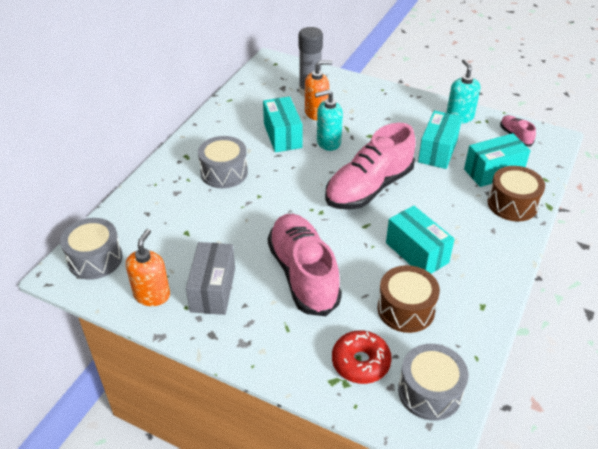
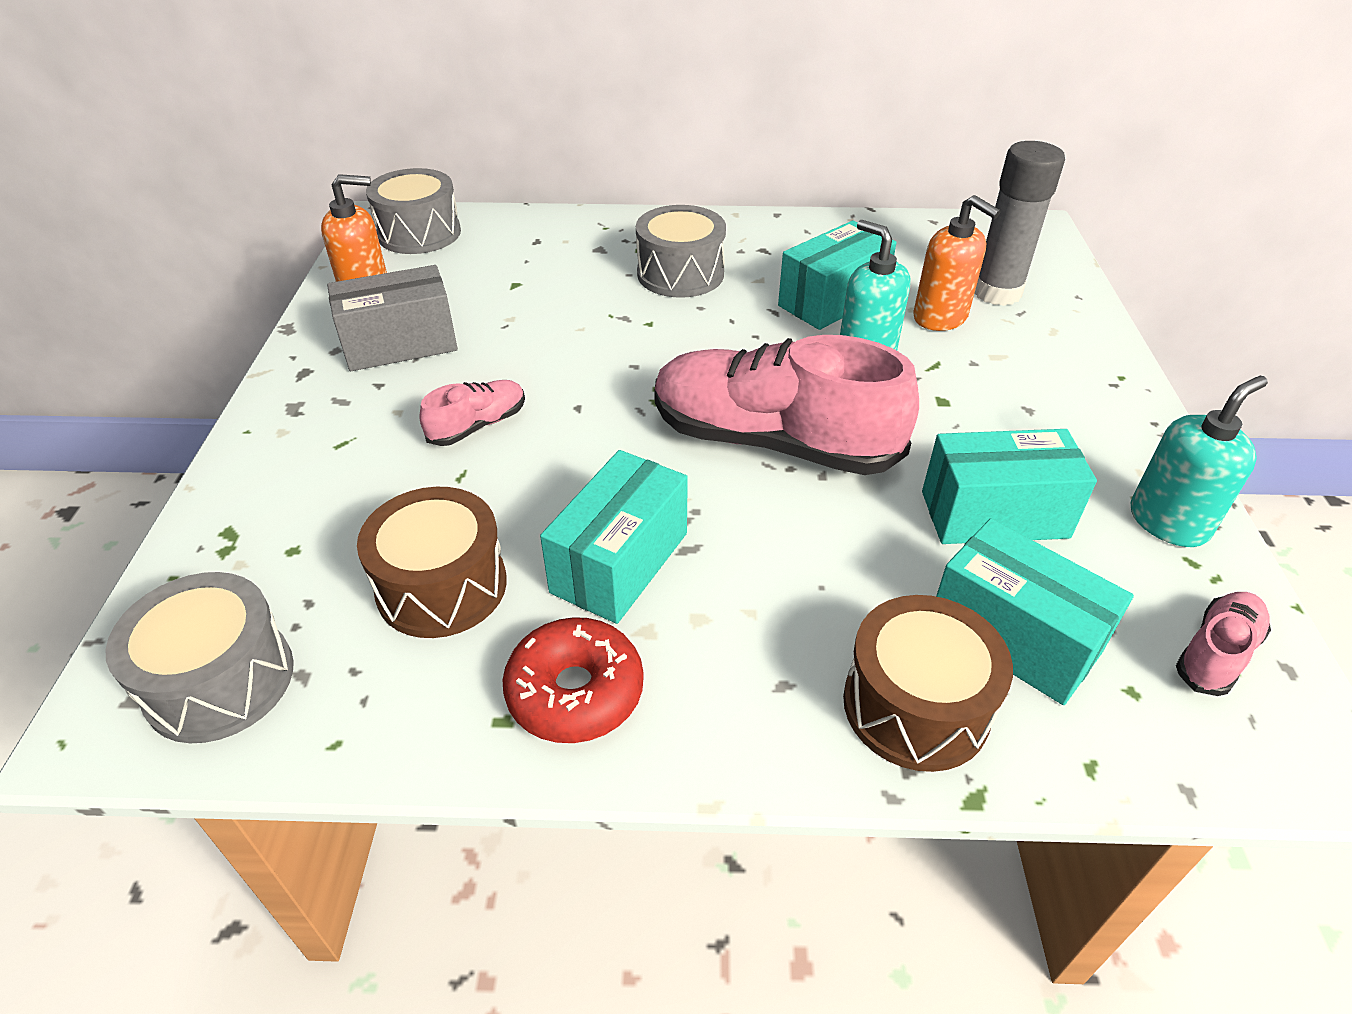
camera: 65 degrees right, 0 degrees up
(303, 274) = (478, 425): pink shoe -> pink shoe, size x0.45
(360, 362) = (279, 556): red donut -> red donut (575, 692)

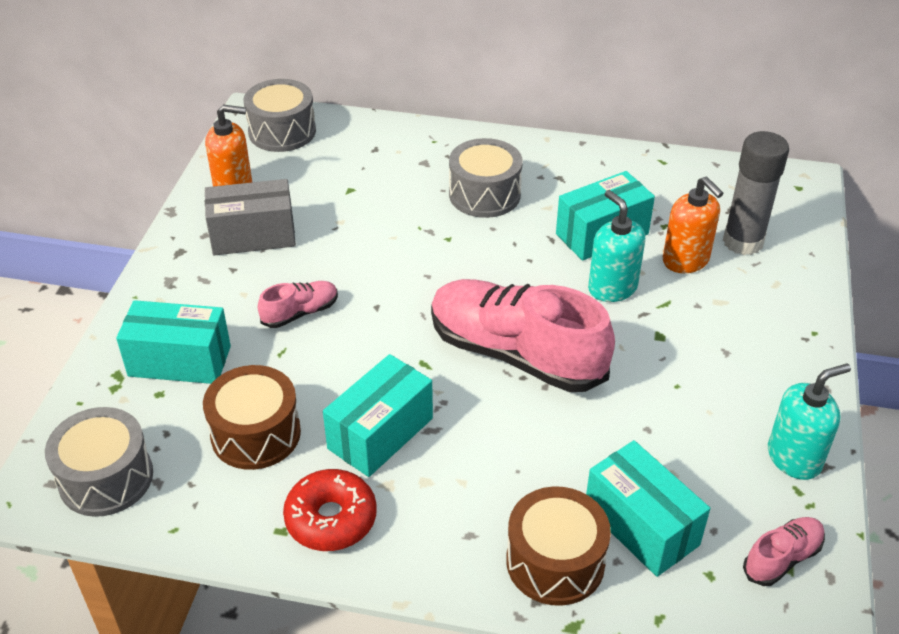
camera: 10 degrees right, 0 degrees up
(994, 514) = (663, 434): turquoise box -> turquoise box (180, 361)

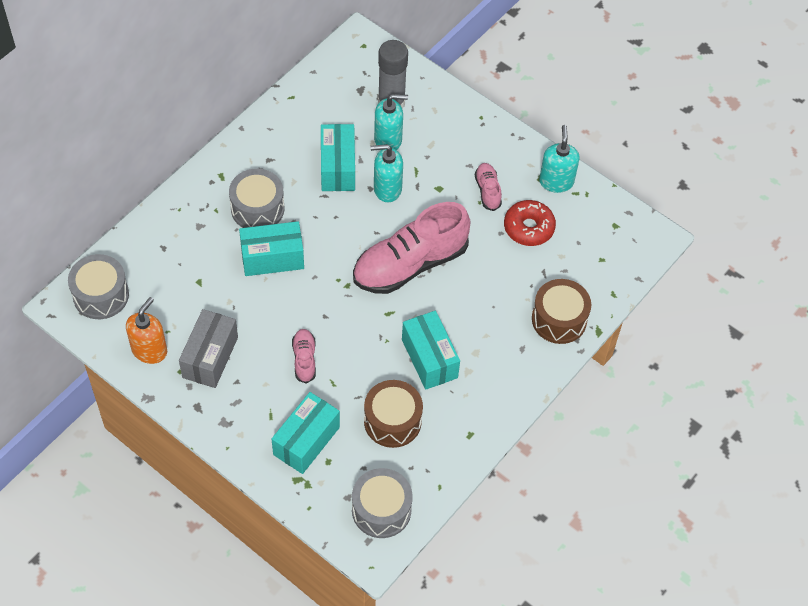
camera: 65 degrees left, 15 degrees up
(331, 519) = (476, 407): red donut -> red donut (528, 228)
(641, 526) = (559, 271): turquoise box -> turquoise box (272, 258)
(686, 260) = (388, 140): orange soap dispenser -> turquoise soap dispenser
(782, 558) = (609, 225): pink shoe -> pink shoe (487, 191)

